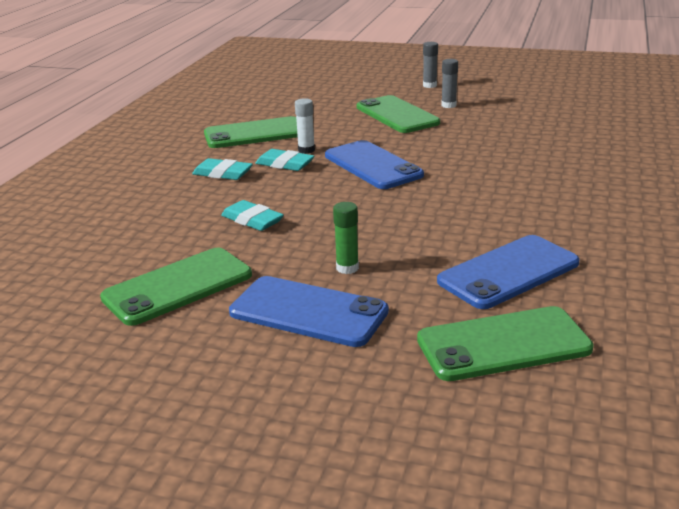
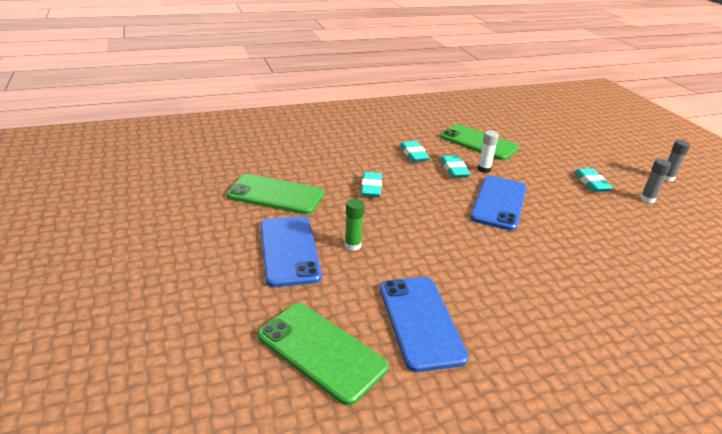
camera: 50 degrees right, 5 degrees up
(397, 115) = (591, 183): green phone -> turquoise eraser
(508, 272) = (420, 321): blue phone -> blue phone turned 60 degrees clockwise

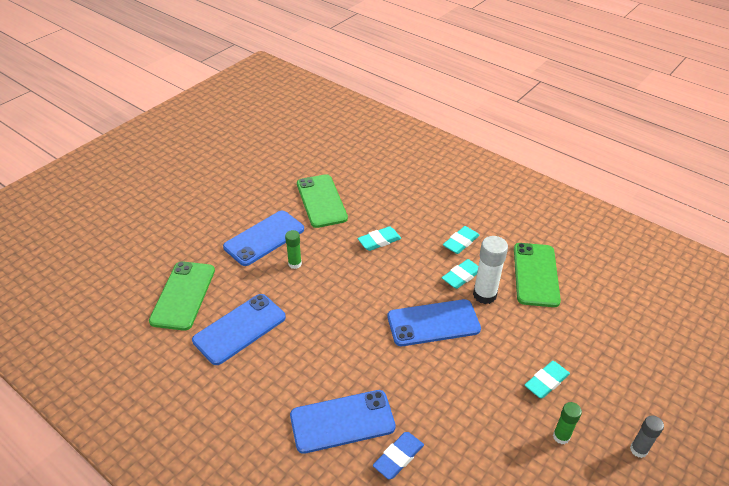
camera: 60 degrees right, 10 degrees up
(484, 169) = (484, 295): white glue stick -> white glue stick, size x1.69
(594, 297) = (342, 421): none -> blue phone
(647, 199) = (561, 436): grey glue stick -> green glue stick
(648, 280) = (398, 457): none -> blue eraser

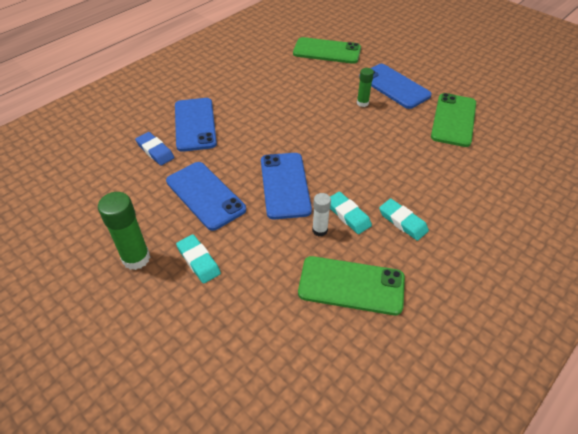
camera: 95 degrees right, 5 degrees up
(239, 329) = (291, 77): blue phone -> blue phone (205, 195)
(321, 201) = (453, 120): green phone -> green phone turned 60 degrees counterclockwise
(379, 241) = (398, 157): turquoise eraser -> none
(484, 295) = (320, 230): white glue stick -> white glue stick, size x0.59
(561, 436) = (136, 258): green glue stick -> green glue stick, size x1.69
(638, 450) = (99, 321): grey glue stick -> none

